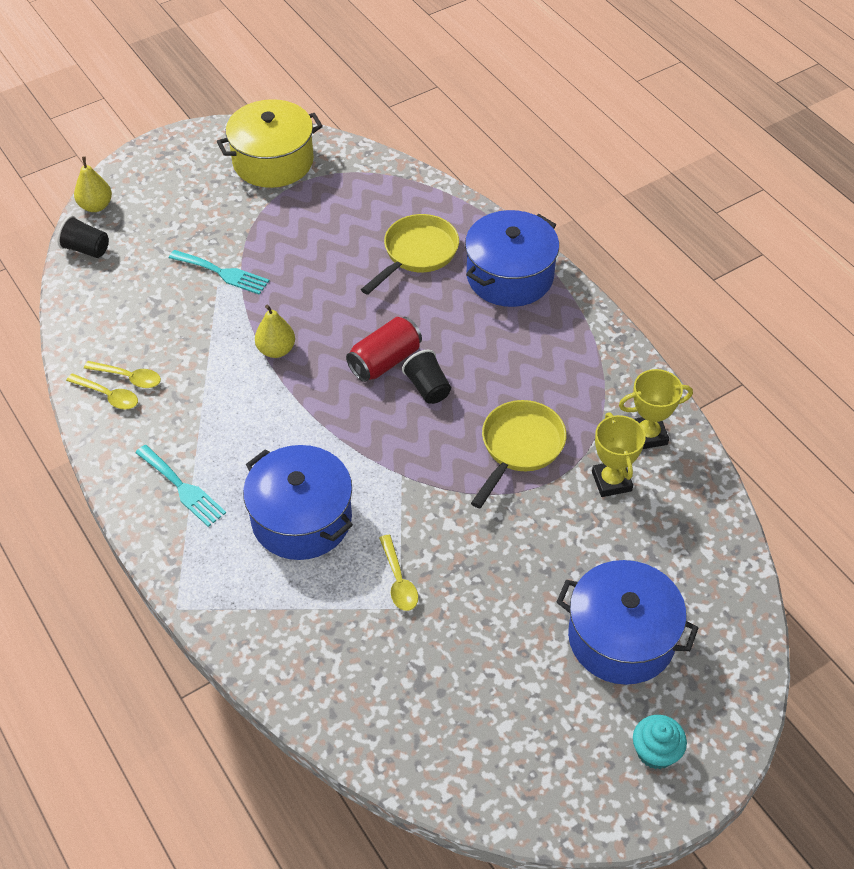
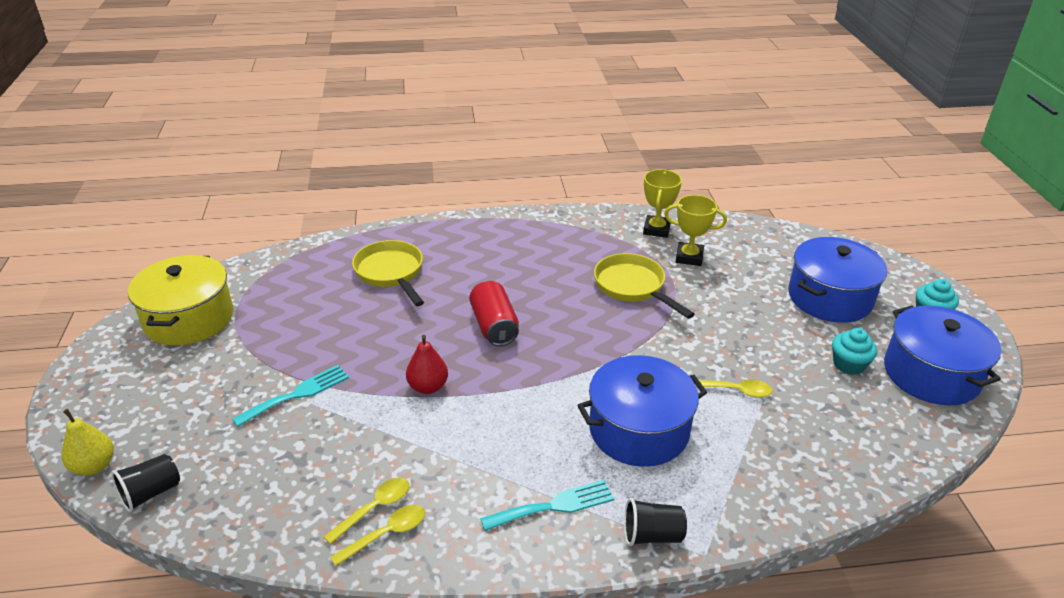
camera: 65 degrees left, 15 degrees down
(276, 350) = (428, 387): yellow pear -> red pear
(428, 388) = (541, 312): black cup -> black cup (652, 535)
(502, 677) = (849, 364): none -> turquoise cupcake
(510, 276) = (458, 237): blue pot -> blue pot (931, 374)

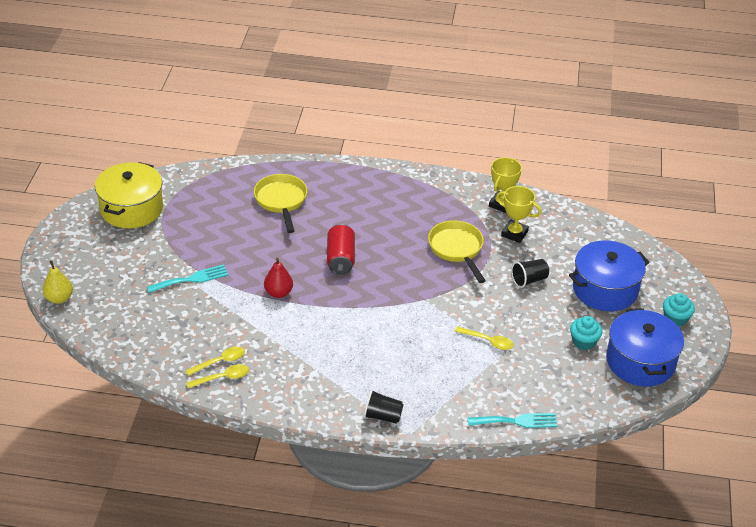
camera: 15 degrees right, 5 degrees up
(151, 493) = (90, 322): black cup -> black cup (529, 280)
(554, 506) = (330, 386): turquoise fork -> turquoise fork (517, 421)
(639, 430) = (407, 352): blue pot -> none

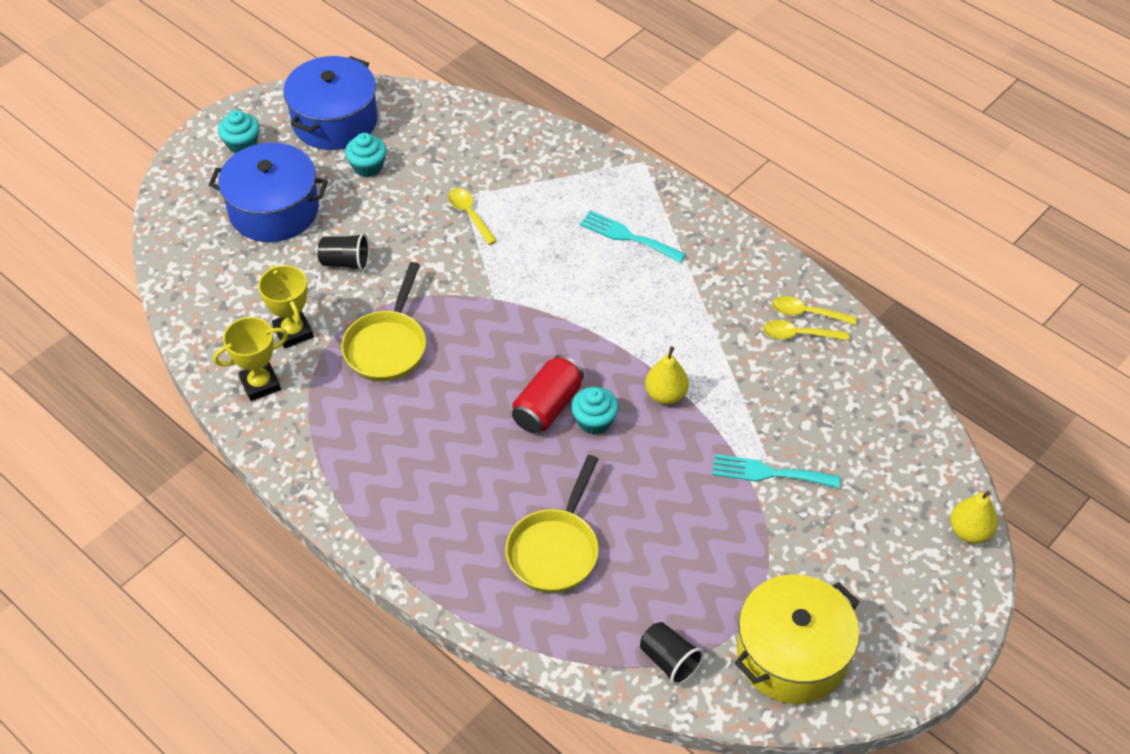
camera: 145 degrees left, 10 degrees up
(278, 293) = (666, 394): red pear -> yellow pear
(308, 263) = (594, 421): none -> turquoise cupcake
(382, 416) = (657, 191): black cup -> black cup (669, 661)
(517, 421) = (524, 125): turquoise fork -> turquoise fork (628, 236)

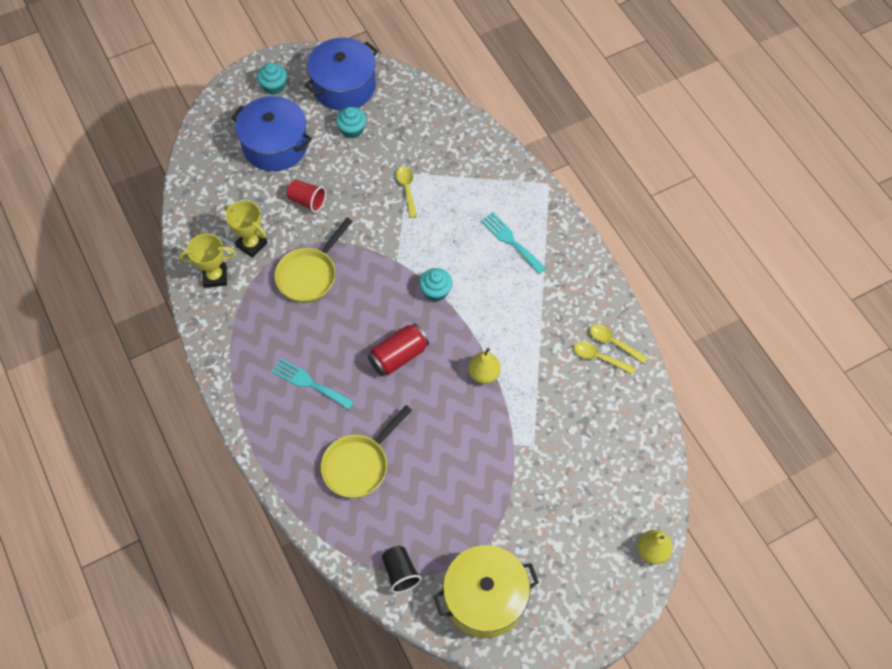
camera: 20 degrees right, 10 degrees up
(293, 332) = (251, 244): yellow trophy -> yellow trophy turned 45 degrees counterclockwise
(346, 262) = (307, 201): black cup -> red cup
(594, 421) = (426, 378): turquoise cupcake -> turquoise cupcake (436, 291)
(769, 473) = (529, 458): turquoise fork -> turquoise fork (309, 383)

